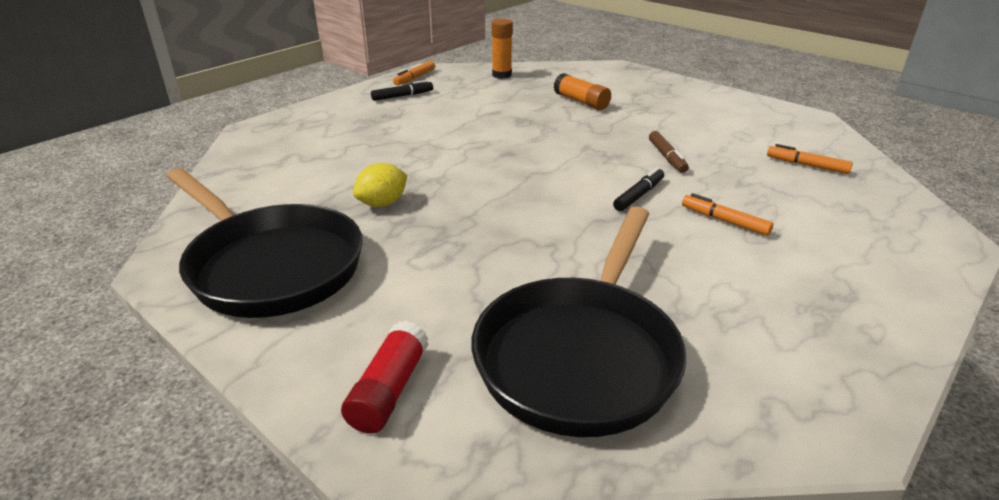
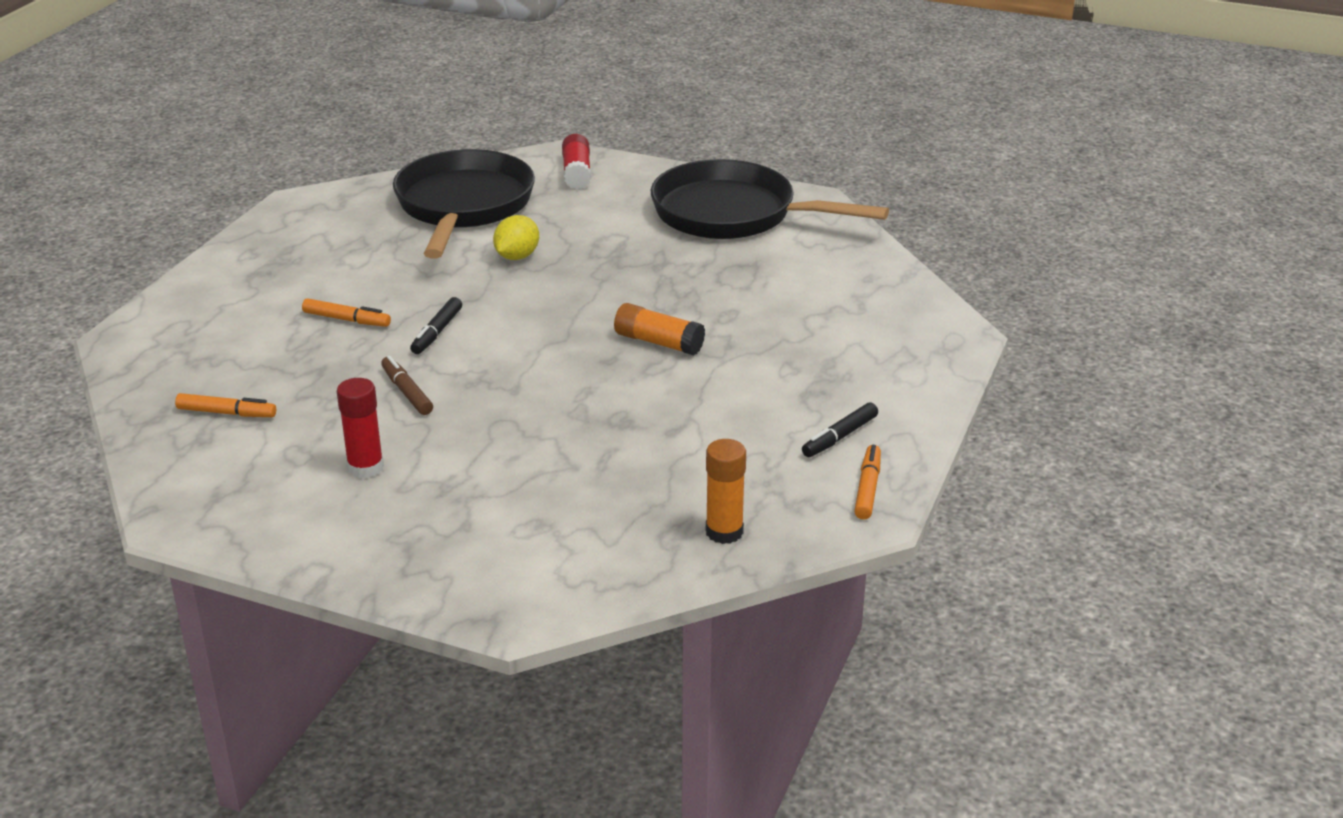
camera: 160 degrees right, 0 degrees up
(382, 203) = (696, 276): yellow lemon -> yellow lemon (517, 256)
(581, 102) = (551, 483): orange glue stick -> orange glue stick (658, 342)
(694, 123) = (365, 467): none -> red glue stick

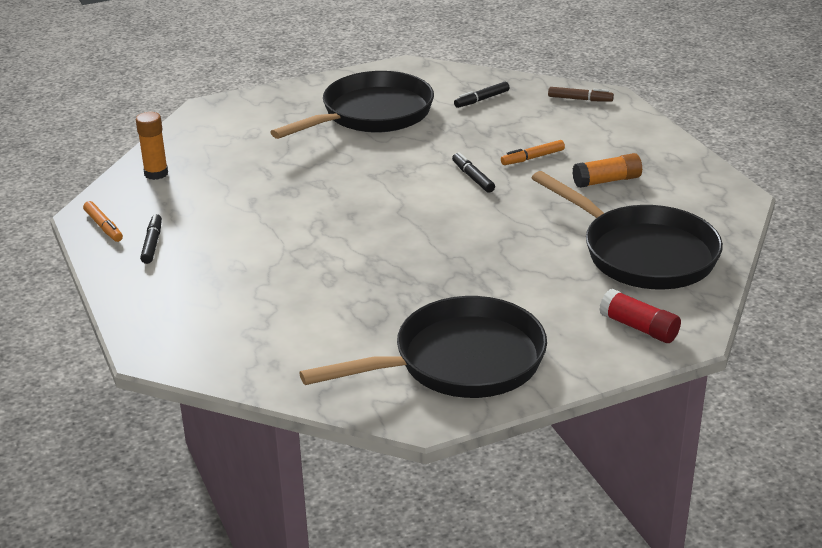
camera: 135 degrees right, 0 degrees up
(226, 413) = (481, 99): orange marker -> black marker
(365, 467) = (372, 114): red glue stick -> black pan
(407, 392) = (422, 147): brown marker -> brown marker (580, 99)
(517, 256) = (530, 241): yellow lemon -> none
(658, 342) = (341, 238): orange glue stick -> orange glue stick (607, 181)

